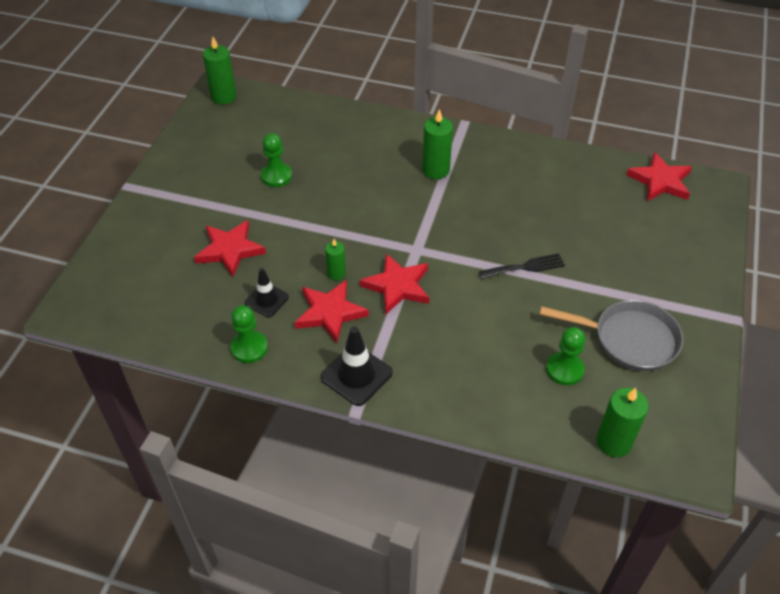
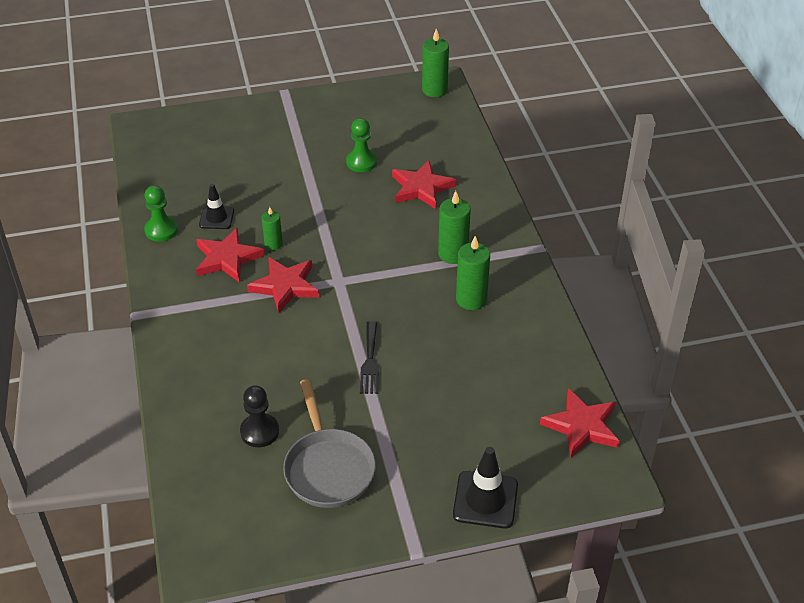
camera: 60 degrees right, 5 degrees down
(230, 250) = (256, 175): red star -> red star (421, 188)
(356, 375) = (171, 301): black traffic cone -> black traffic cone (485, 500)
(525, 267) = (370, 361): black fork -> black fork turned 45 degrees clockwise
(564, 369) = (259, 431): green pawn -> black pawn
(614, 442) = (195, 493): green candle -> green candle (471, 299)

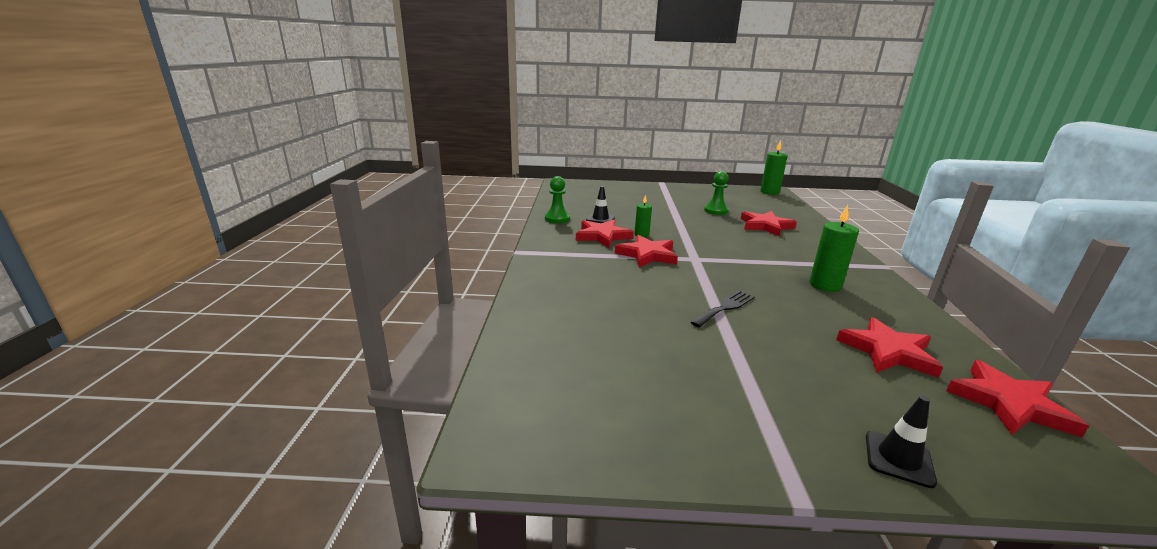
camera: 15 degrees right, 20 degrees down
(259, 431) = (602, 337): black pawn -> none
(328, 468) = (675, 381): grey pan -> none
(370, 361) = (725, 308): black fork -> black fork turned 150 degrees counterclockwise
(453, 254) = (800, 259): green candle -> none
(485, 500) = (898, 459): black traffic cone -> black traffic cone, size x0.66
(507, 388) = (888, 351): none -> red star

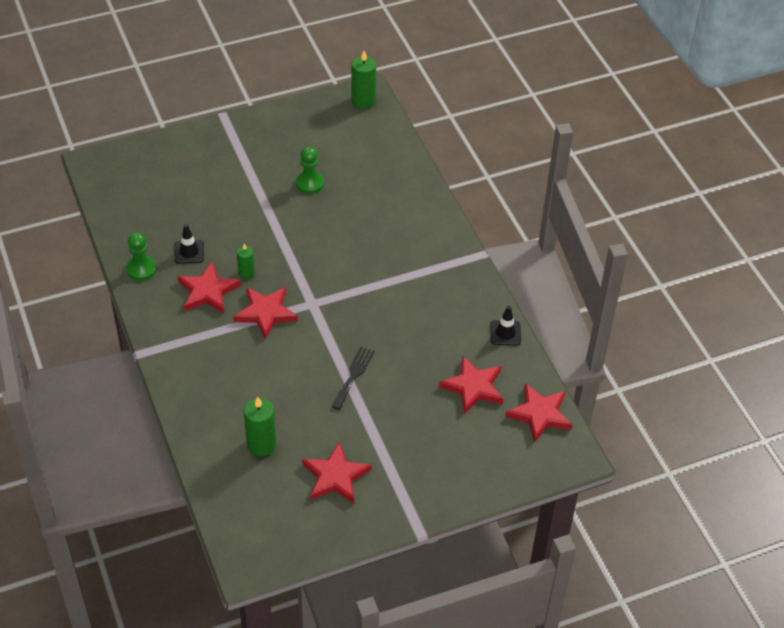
camera: 25 degrees left, 25 degrees up
(765, 226) = (369, 204): red star -> red star (335, 476)
(825, 285) = (430, 309): green candle -> green candle (261, 444)
(898, 459) = (470, 486): black traffic cone -> black traffic cone (505, 333)

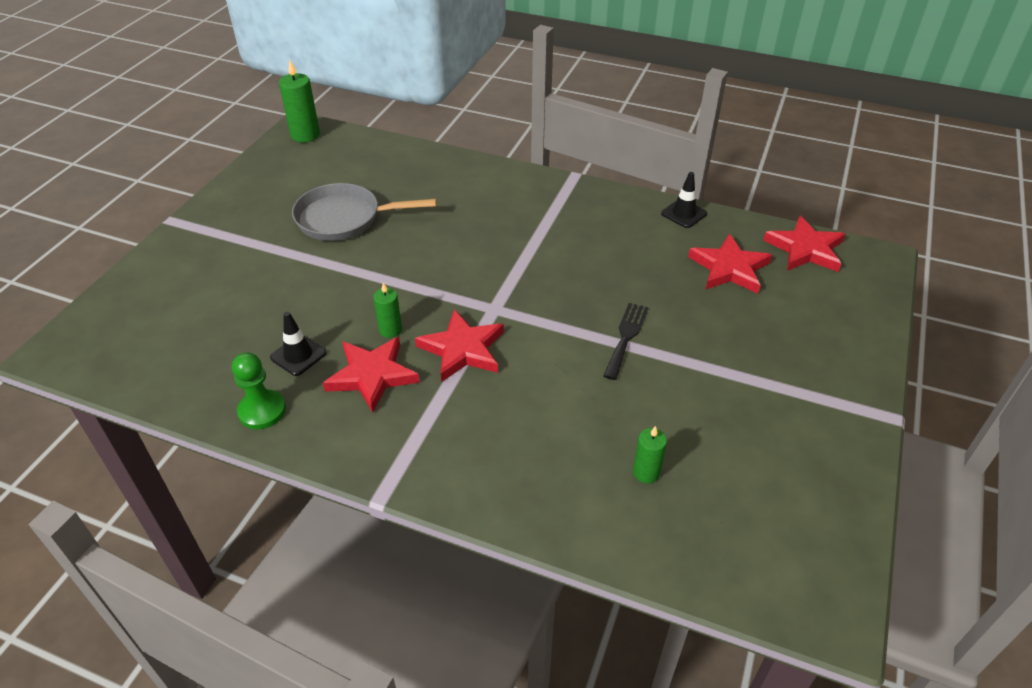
camera: 45 degrees left, 5 degrees down
(261, 444) = (646, 472): green candle -> green candle, size x0.61
(309, 183) = (344, 219): green pawn -> grey pan
(335, 476) = (755, 437): red star -> none
(353, 375) = (626, 337): black fork -> black fork turned 45 degrees clockwise

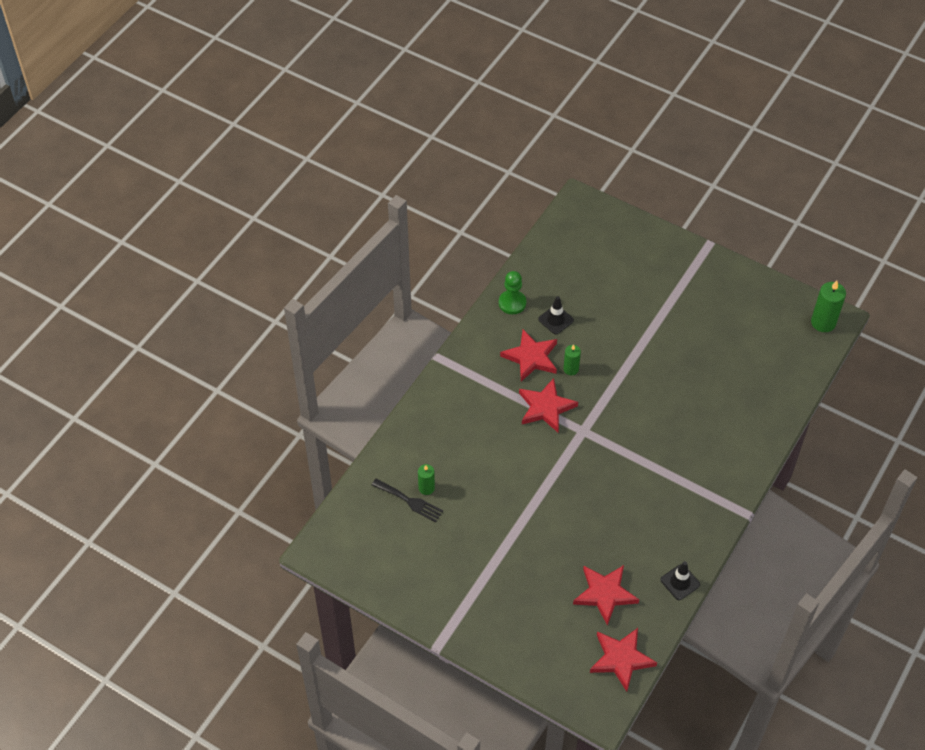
camera: 100 degrees right, 10 degrees up
(344, 219) = (699, 347): grey pan -> none
(626, 337) = (541, 504): black fork -> black fork (409, 501)

